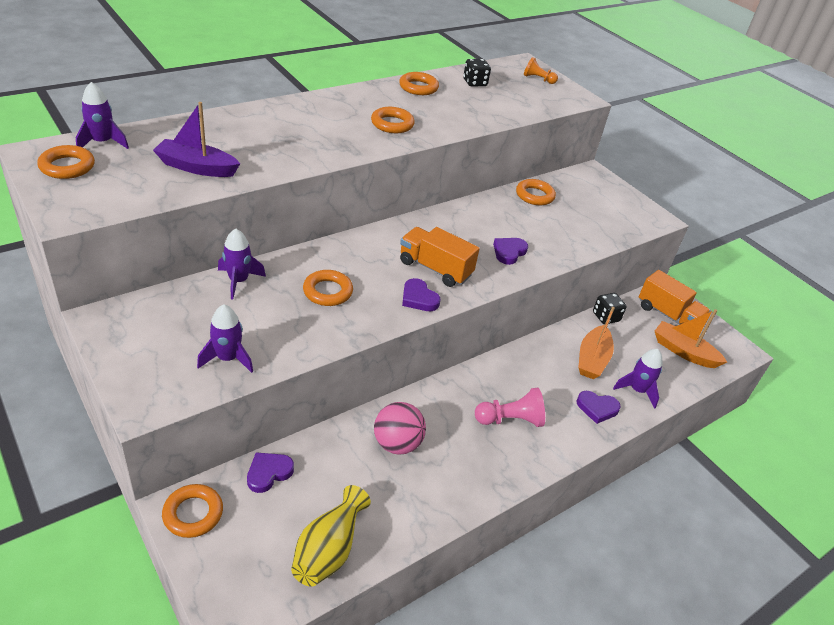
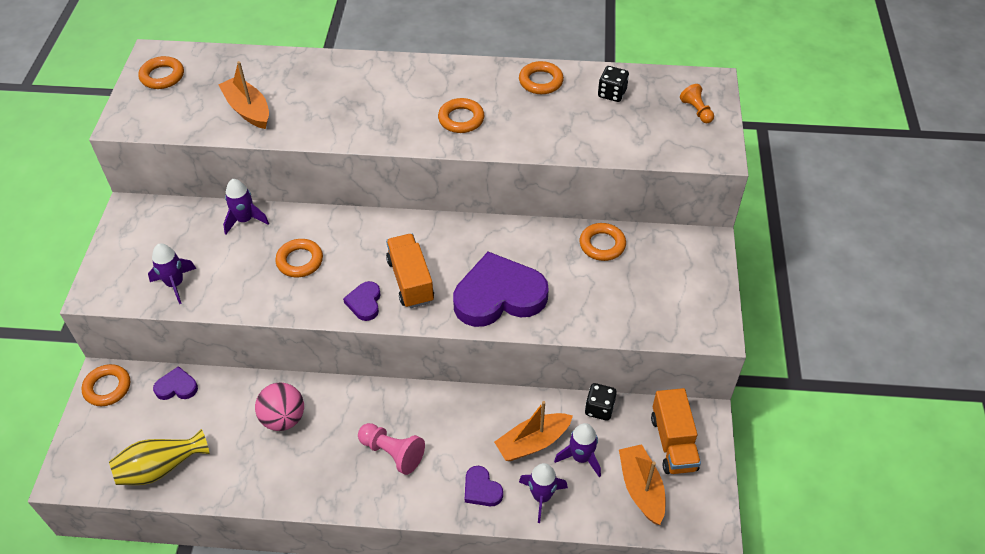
camera: 45 degrees right, 10 degrees up
(102, 143) = (206, 60): purple rocket -> purple rocket (581, 457)
(197, 167) = (248, 110): purple boat -> orange boat
(509, 252) = (499, 296): purple heart -> purple heart, size x2.20

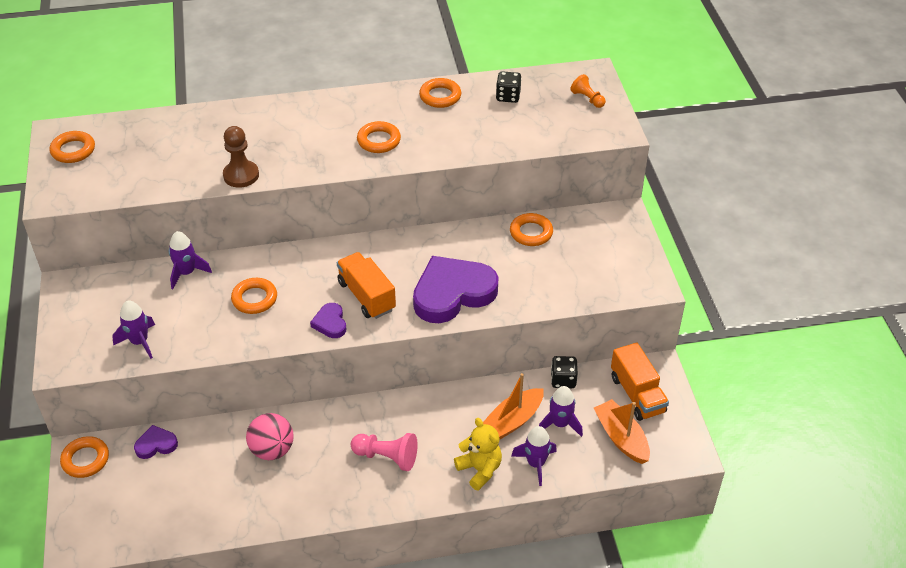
camera: 15 degrees left, 5 degrees down
(160, 468) = (167, 518): yellow vase -> none
(248, 110) = (172, 166): orange boat -> none
(311, 132) = (241, 175): none -> brown pawn
(481, 489) = (479, 469): purple heart -> yellow teddy bear

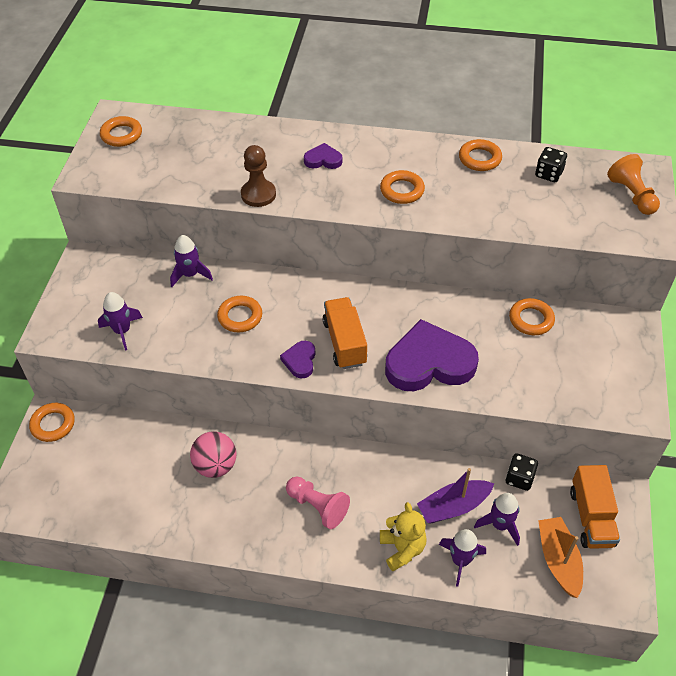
camera: 20 degrees right, 5 degrees up
(156, 444) = (117, 428): purple heart -> purple heart (323, 160)
(513, 421) = (453, 507): orange boat -> purple boat
(587, 99) = (631, 195): orange pawn -> orange pawn, size x1.54

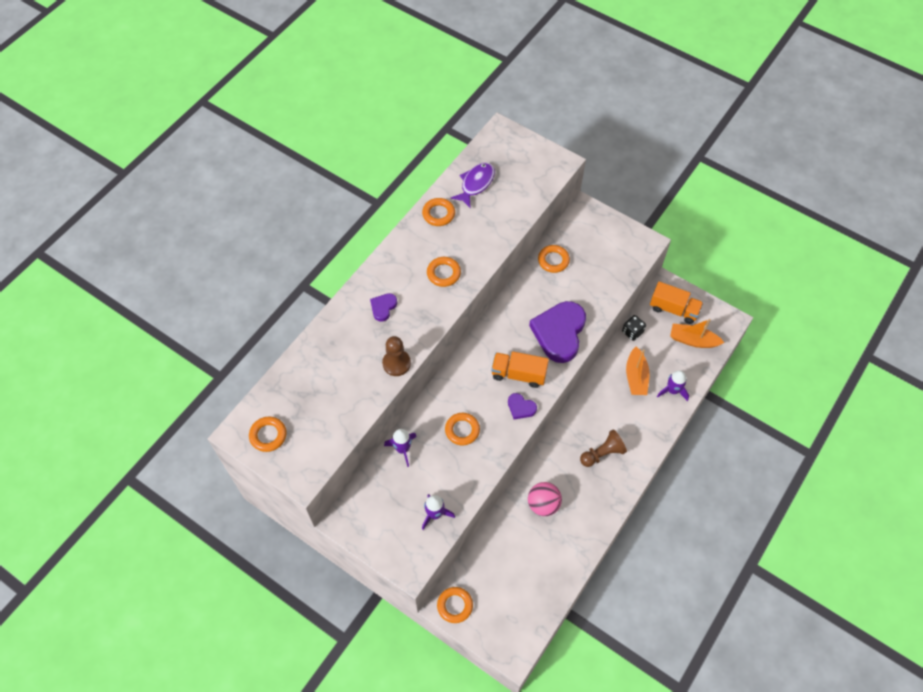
camera: 65 degrees left, 10 degrees up
(318, 506) = (602, 453): pink pawn -> brown pawn
(402, 549) = (652, 418): yellow teddy bear -> none
(453, 507) = (636, 377): purple boat -> orange boat
(500, 525) = (658, 358): purple rocket -> none
(548, 174) = (476, 184): black dice -> purple fish
(631, 195) = (520, 152): orange pawn -> none

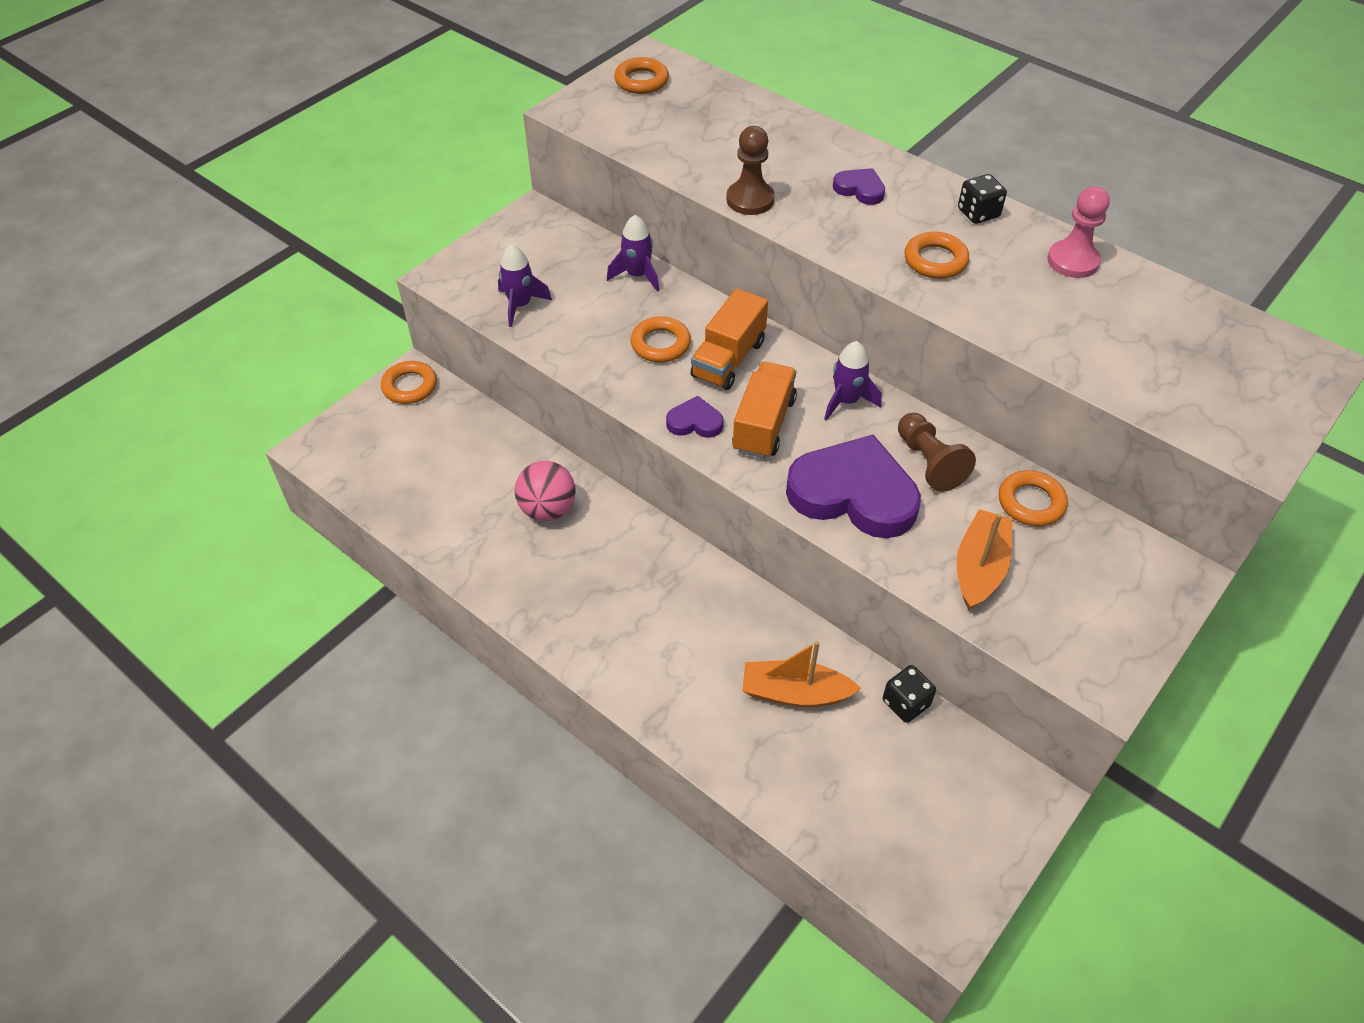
camera: 95 degrees right, 10 degrees down
(401, 252) = (978, 213): none -> black dice
(438, 214) = (1073, 261): orange ring -> pink pawn
(476, 184) = (1159, 315): purple fish -> none
(521, 407) = (695, 422): purple heart -> purple heart turned 60 degrees clockwise
(602, 453) = (630, 610): brown pawn -> brown pawn (929, 462)
(672, 390) = (759, 759): purple rocket -> purple rocket (846, 401)
(673, 309) = (971, 799): orange truck -> orange truck (728, 359)
(693, 340) = (887, 827): orange boat -> orange boat (979, 568)

